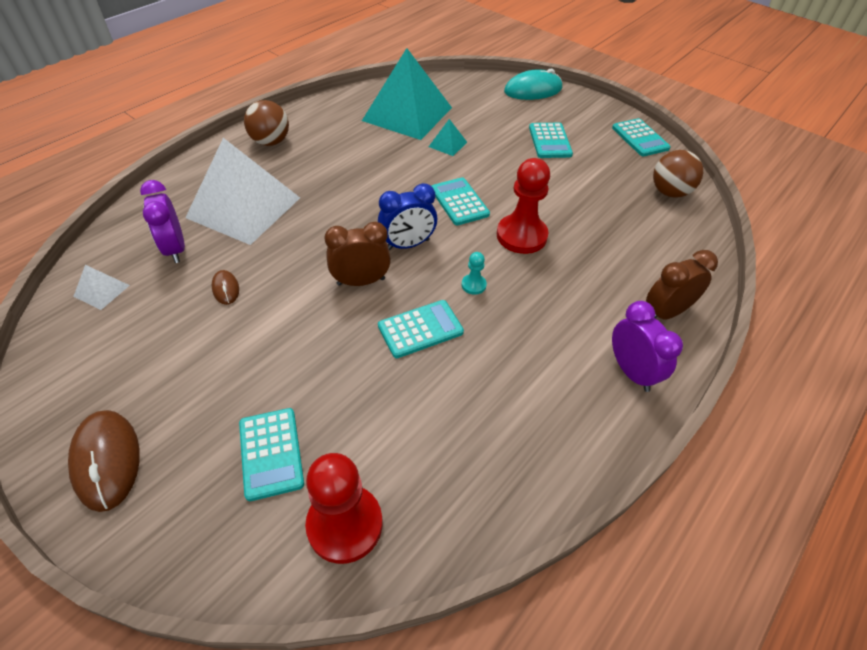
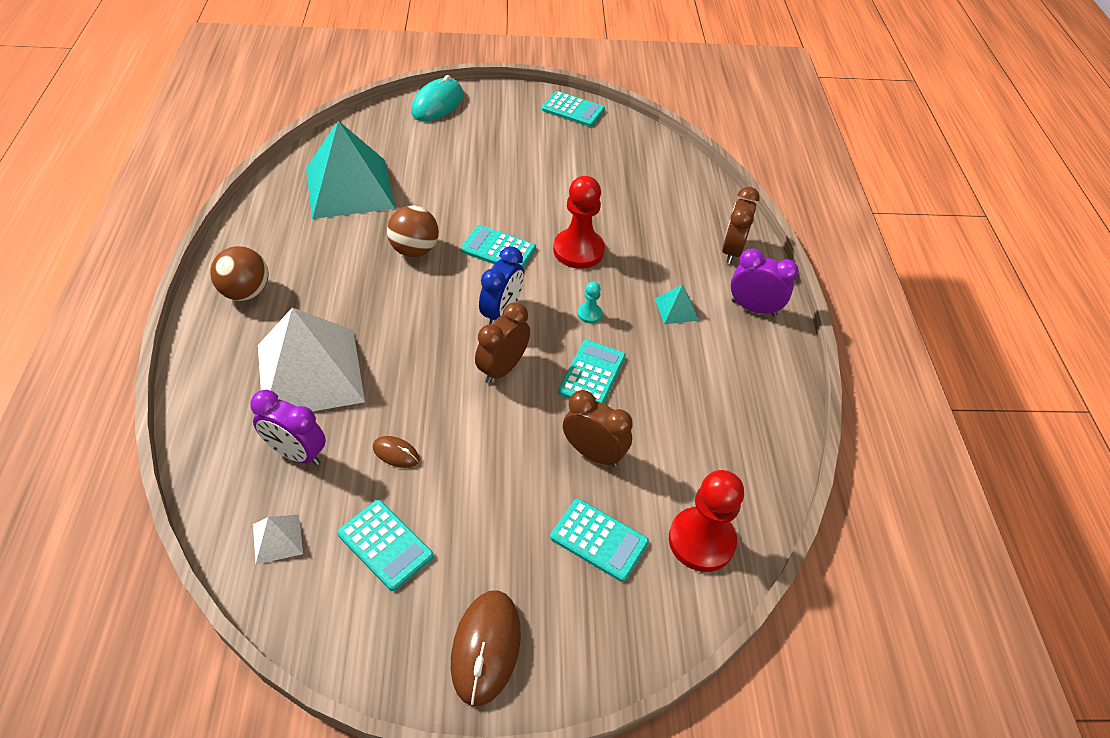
camera: 45 degrees left, 0 degrees up
(107, 460) = (486, 648): brown mouse -> brown mouse turned 75 degrees clockwise
(348, 387) = (593, 453): none -> brown clock
(448, 144) = (424, 199): turquoise pyramid -> turquoise pyramid (676, 309)
(550, 141) = (507, 150): turquoise calculator -> turquoise calculator (385, 545)
(669, 192) = (641, 149): brown ball -> brown ball (414, 250)

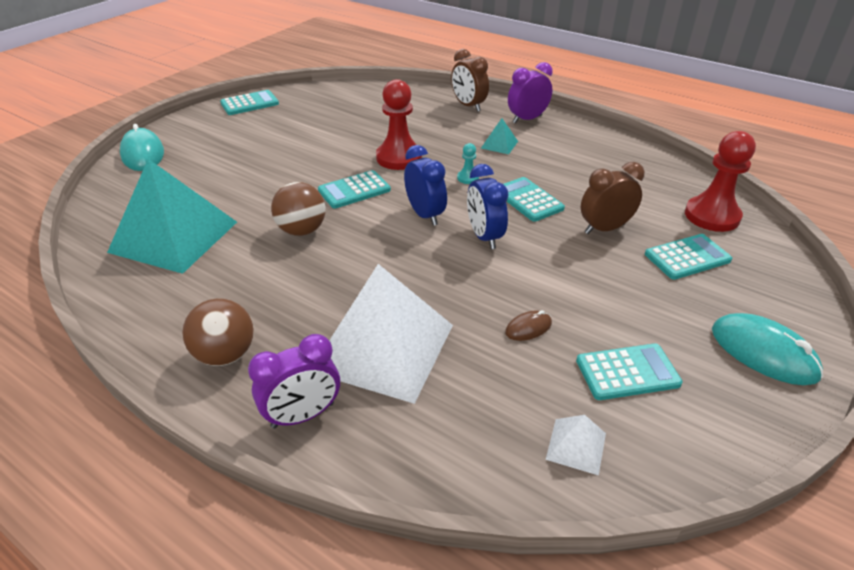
camera: 50 degrees left, 10 degrees down
(296, 453) = (478, 393): purple clock -> purple clock (303, 415)
(486, 648) = (763, 352): brown mouse -> turquoise mouse
(502, 368) = (484, 237): brown clock -> blue clock

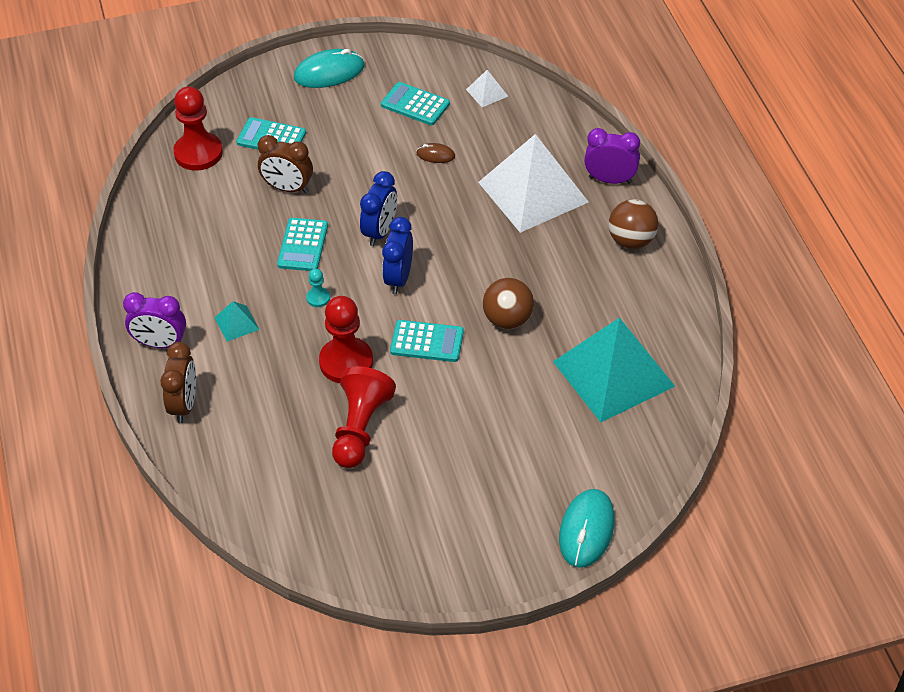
camera: 140 degrees left, 10 degrees up
(250, 103) = (410, 573): turquoise calculator -> none
(348, 136) = (360, 428): none -> red pawn
(763, 352) = (329, 72): turquoise mouse -> turquoise mouse turned 75 degrees clockwise

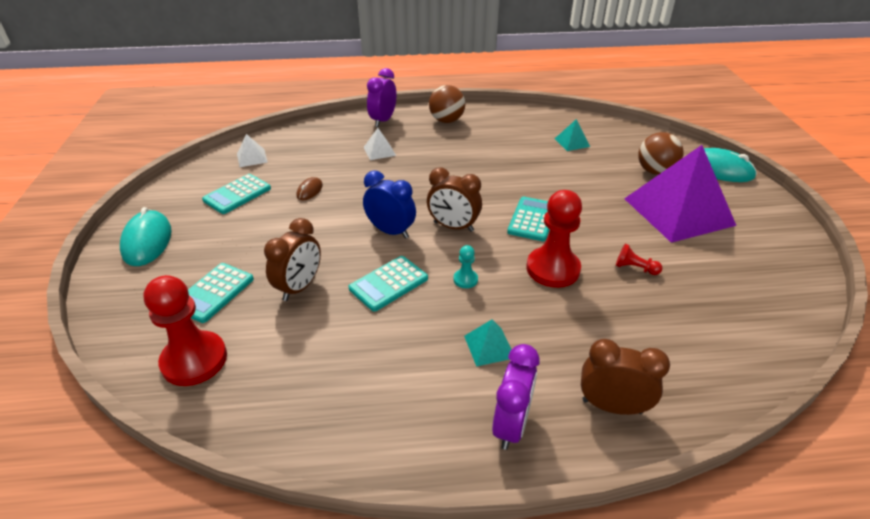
camera: 80 degrees left, 10 degrees down
(302, 245) = (388, 283): turquoise calculator -> turquoise calculator turned 120 degrees clockwise
(360, 428) = (634, 268): red pawn -> red pawn, size x0.45
(398, 278) = (453, 227): blue clock -> brown clock
(475, 476) = (678, 211): none -> purple pyramid
(508, 319) = (513, 178): brown ball -> brown ball (655, 171)
(533, 192) = (379, 151): white pyramid -> white pyramid, size x0.41
(613, 374) = (572, 142): turquoise pyramid -> turquoise pyramid, size x0.41

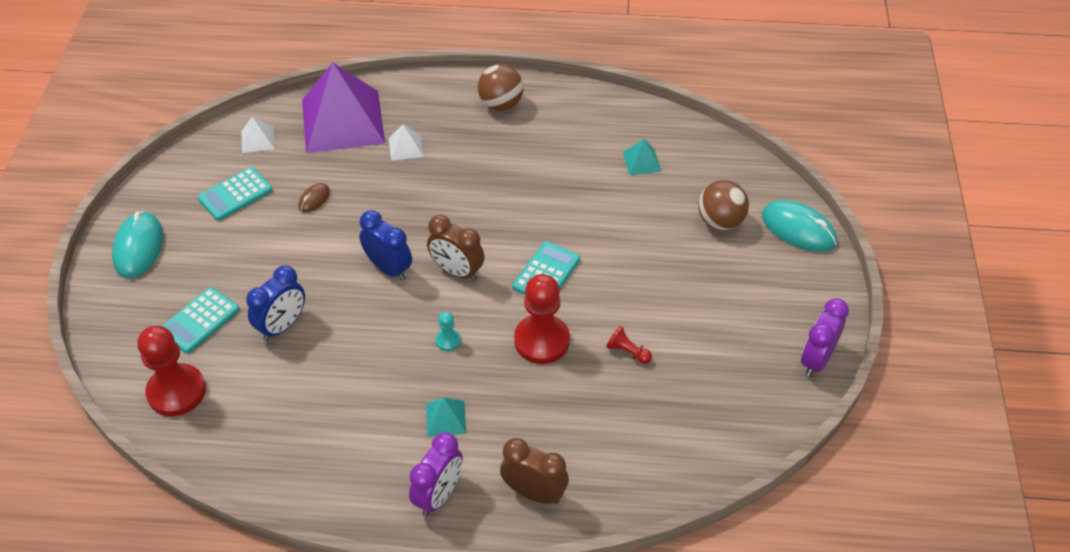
camera: 10 degrees right, 10 degrees up
(299, 287) = (282, 326): brown clock -> blue clock
(383, 120) = (422, 95): purple clock -> purple clock (816, 360)
(388, 283) = (370, 334): turquoise calculator -> none
(678, 211) = (715, 284): purple pyramid -> purple pyramid (343, 121)

